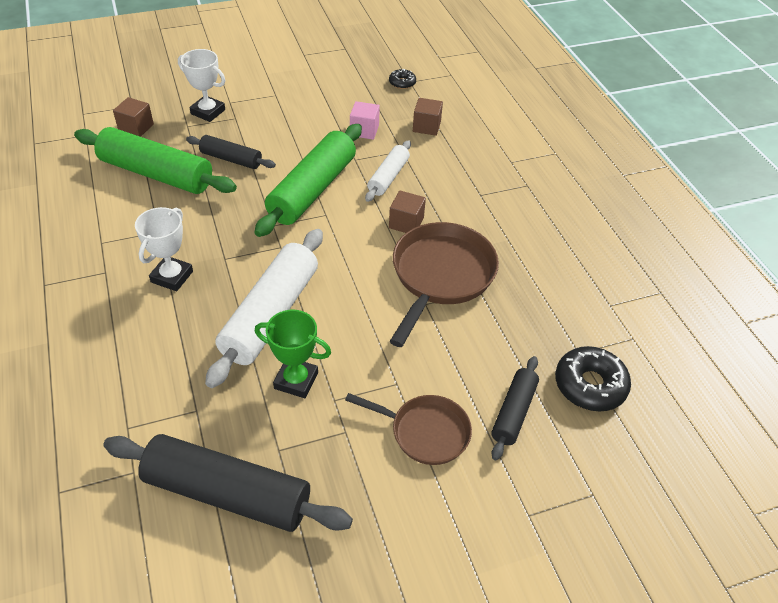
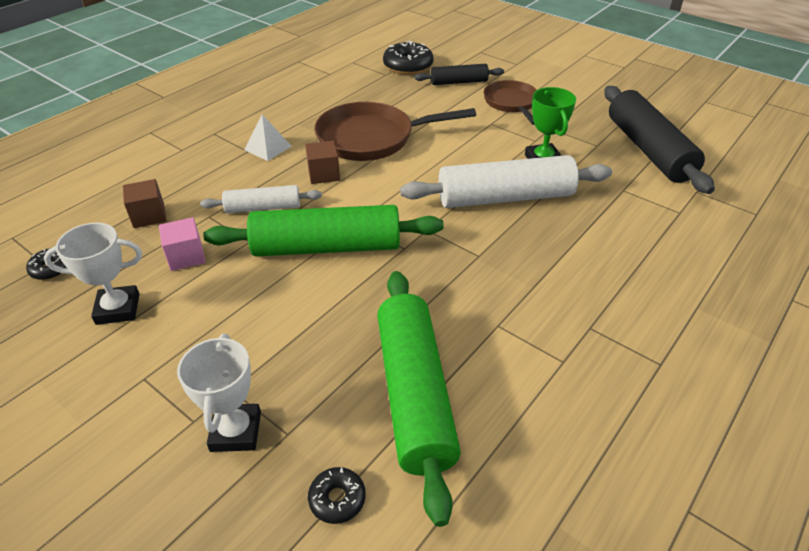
camera: 120 degrees left, 5 degrees down
(136, 127) = (337, 499): brown cube -> black donut
(172, 277) = (538, 276): white trophy -> white trophy (118, 309)
(231, 159) = (326, 339): black rolling pin -> none
(476, 207) = (267, 148): none -> white pyramid

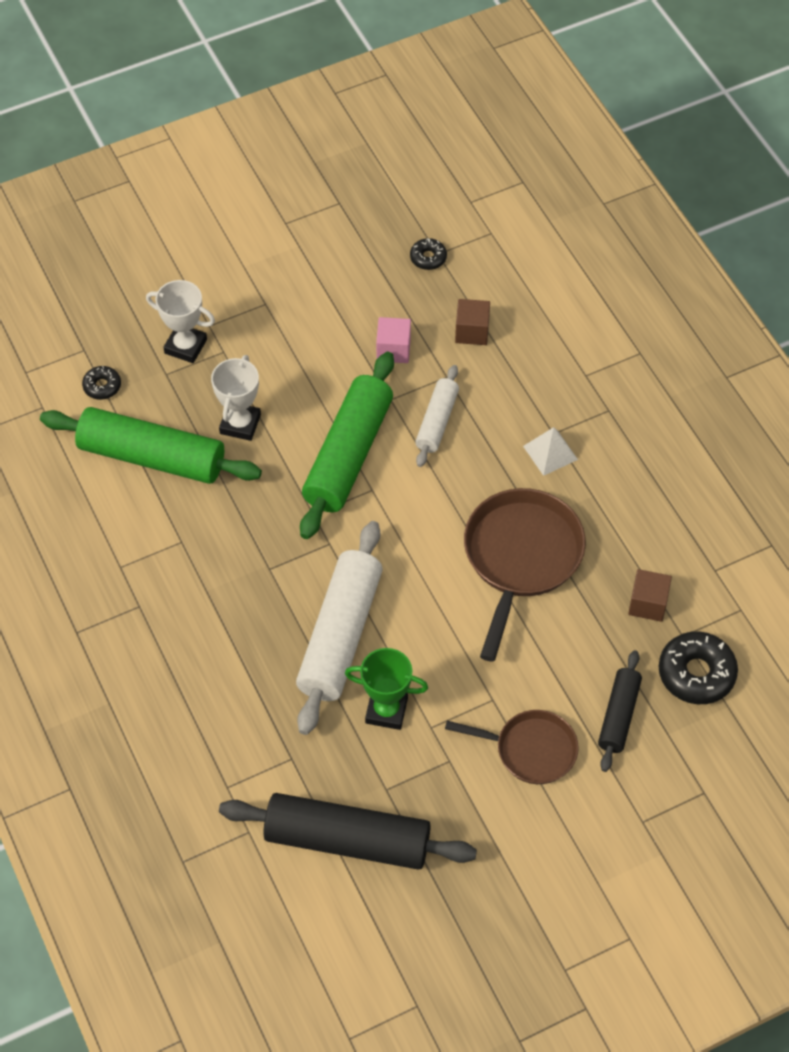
camera: 115 degrees right, 15 degrees up
(118, 309) = (350, 296): white trophy -> white trophy (240, 424)
(324, 174) = (470, 488): brown cube -> brown cube (648, 604)

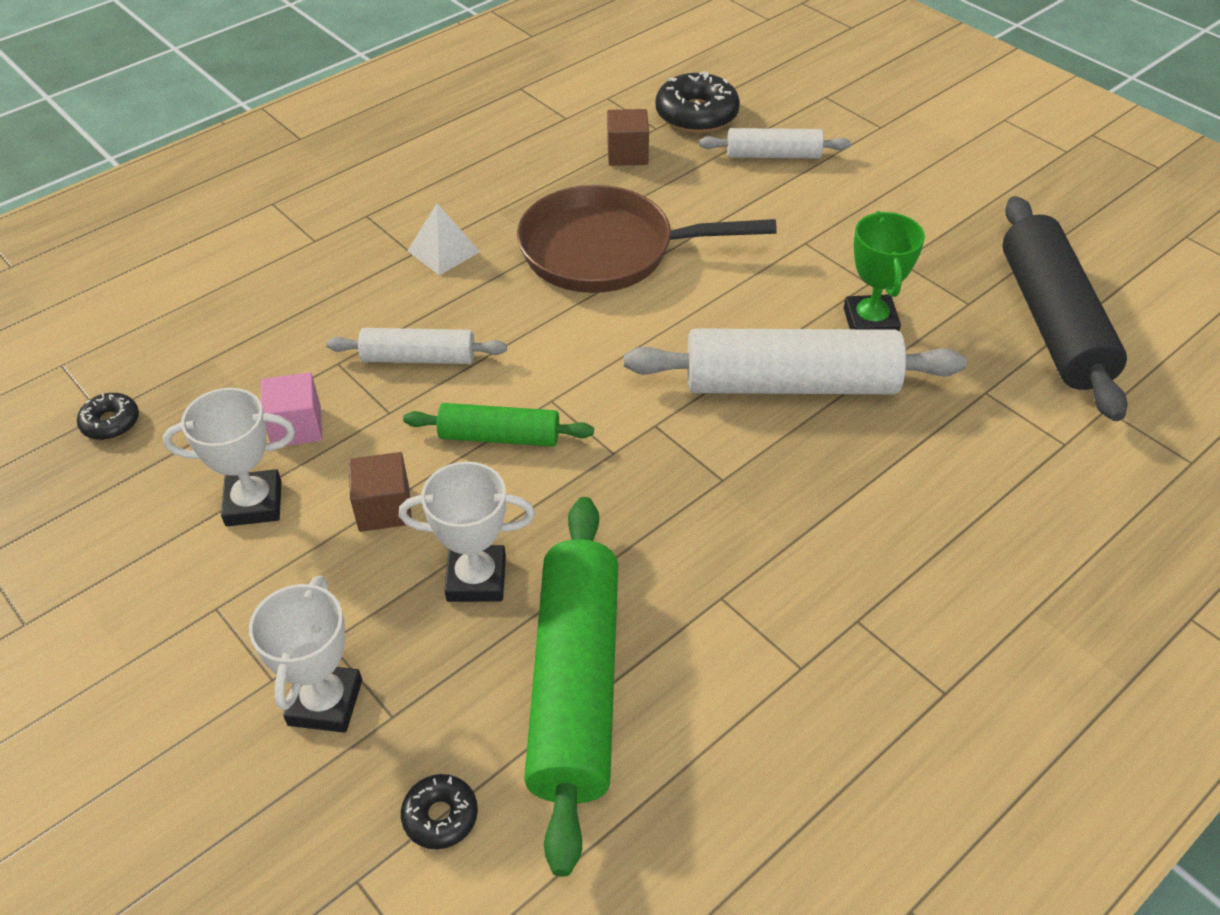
camera: 105 degrees left, 10 degrees down
(336, 324) = (254, 503): none -> white trophy
(348, 454) = (499, 436): green rolling pin -> green rolling pin, size x0.55
(472, 331) = (253, 352): brown cube -> brown cube (384, 508)
(530, 750) = (850, 206): brown pan -> none
(618, 715) = (773, 155): black rolling pin -> white rolling pin

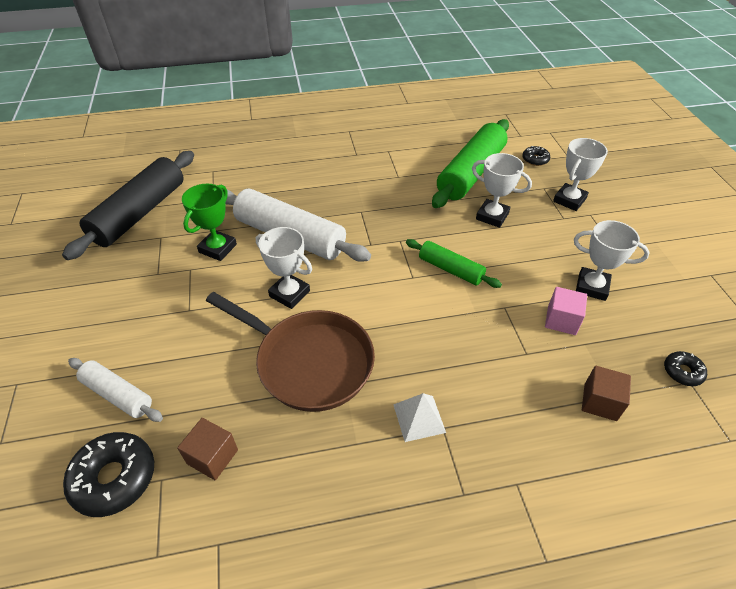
camera: 150 degrees left, 0 degrees up
(384, 508) = (524, 259): brown cube -> brown cube (600, 402)
(419, 358) = (474, 334): white rolling pin -> none
(704, 308) = (289, 294): none -> white trophy

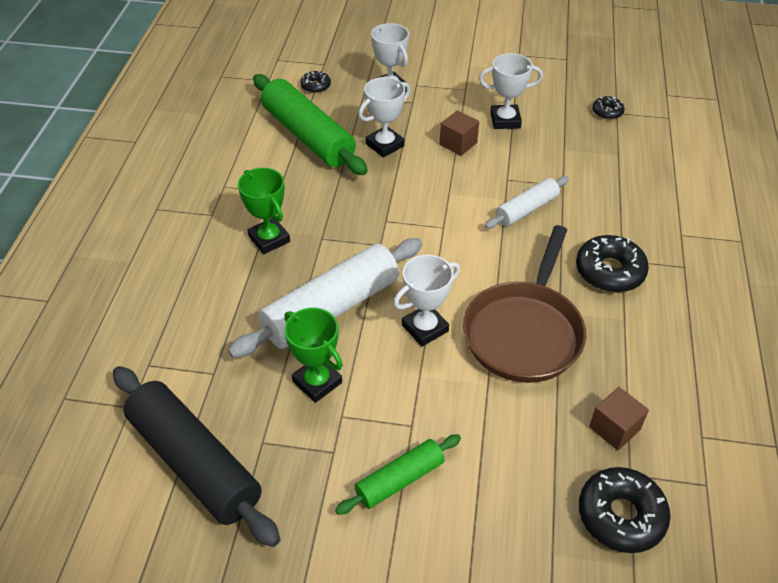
camera: 70 degrees left, 0 degrees up
(118, 394) = (515, 507): white rolling pin -> white rolling pin (526, 209)
(309, 362) = (524, 332): brown pan -> brown pan turned 150 degrees clockwise
(346, 186) = (269, 239): none -> green trophy
(419, 418) = (609, 271): white pyramid -> black donut
(450, 269) = (445, 197): green rolling pin -> green rolling pin (400, 480)
(561, 320) = (535, 152): pink cube -> none
(592, 287) = (505, 120): white trophy -> white trophy turned 45 degrees clockwise
(600, 402) = (622, 164): brown cube -> brown cube (458, 144)

